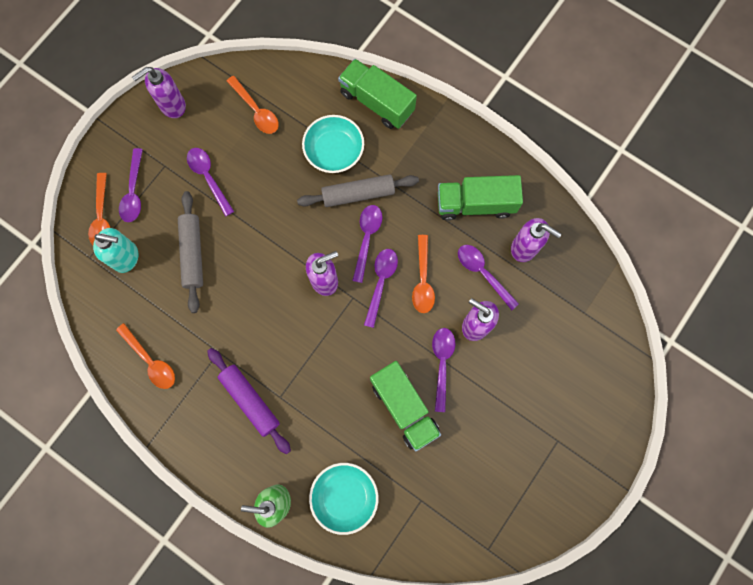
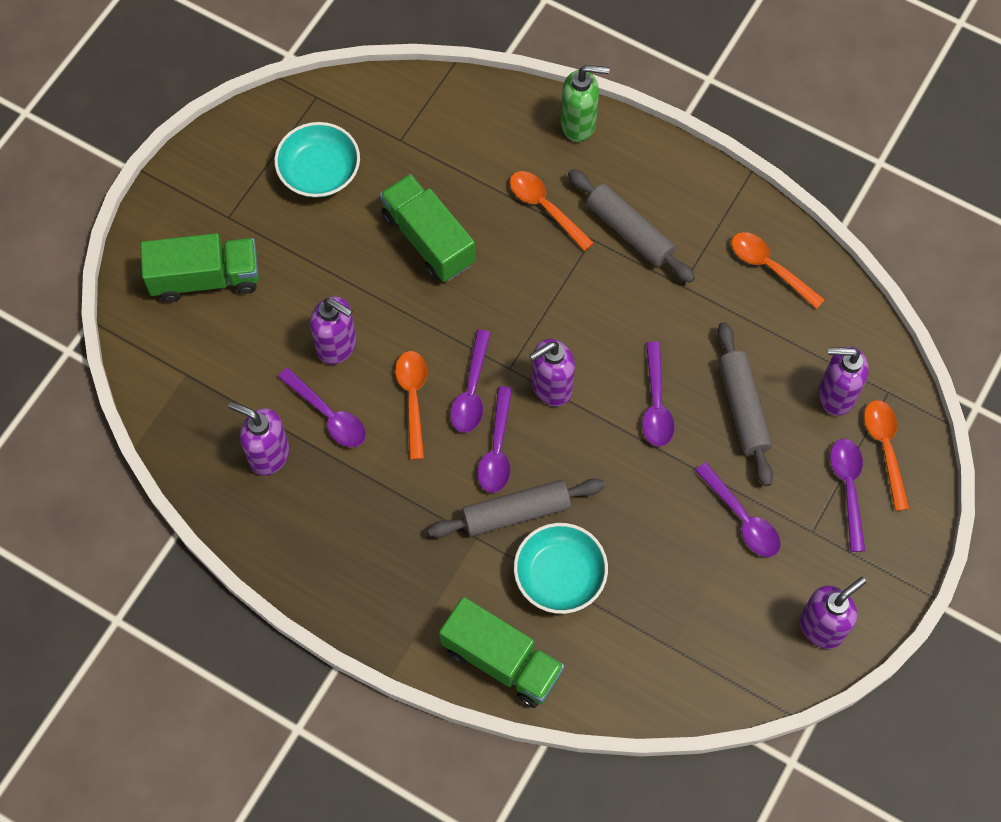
camera: 175 degrees right, 10 degrees down
(126, 257) = (835, 395): turquoise soap dispenser -> purple soap dispenser
(250, 401) = (629, 231): purple rolling pin -> grey rolling pin
(256, 110) = (689, 630): orange spoon -> orange spoon (545, 207)
(344, 496) = (495, 137): turquoise bowl -> turquoise bowl (319, 171)
(442, 363) = (381, 295): purple spoon -> purple spoon (656, 404)
(475, 204) = (341, 512): green truck -> green truck (205, 278)

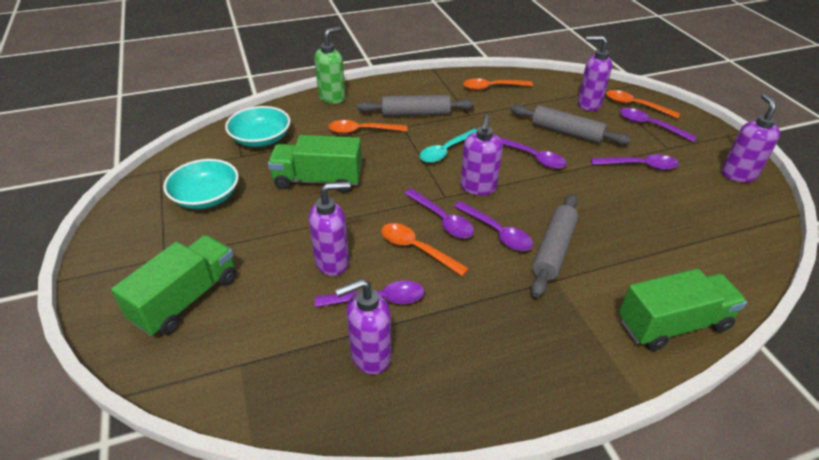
camera: 50 degrees left, 25 degrees down
(559, 575) = (621, 256): turquoise bowl -> turquoise bowl (261, 139)
(586, 314) = (446, 151): none -> turquoise spoon
(835, 395) = (588, 104): purple soap dispenser -> purple soap dispenser turned 60 degrees clockwise

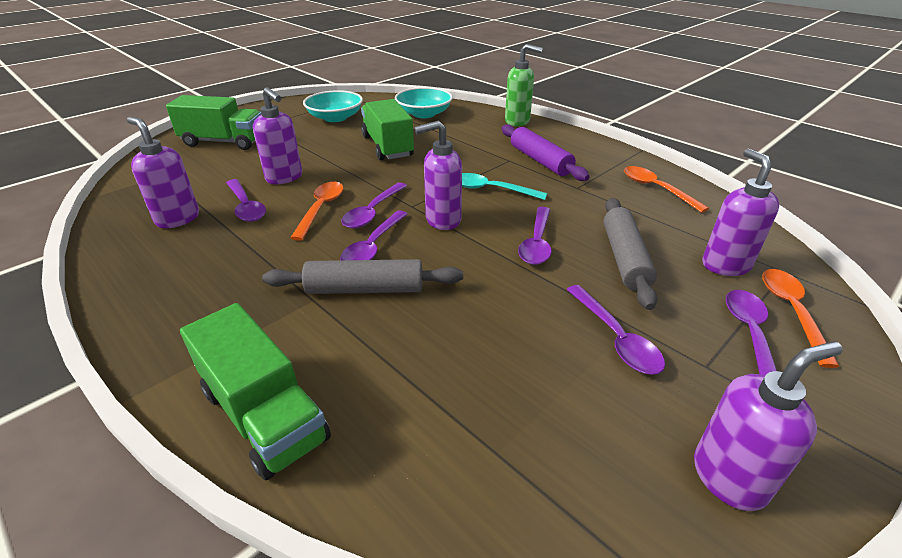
camera: 65 degrees right, 5 degrees down
(362, 131) = (479, 145): orange spoon -> none
(415, 113) = (540, 160): grey rolling pin -> purple rolling pin

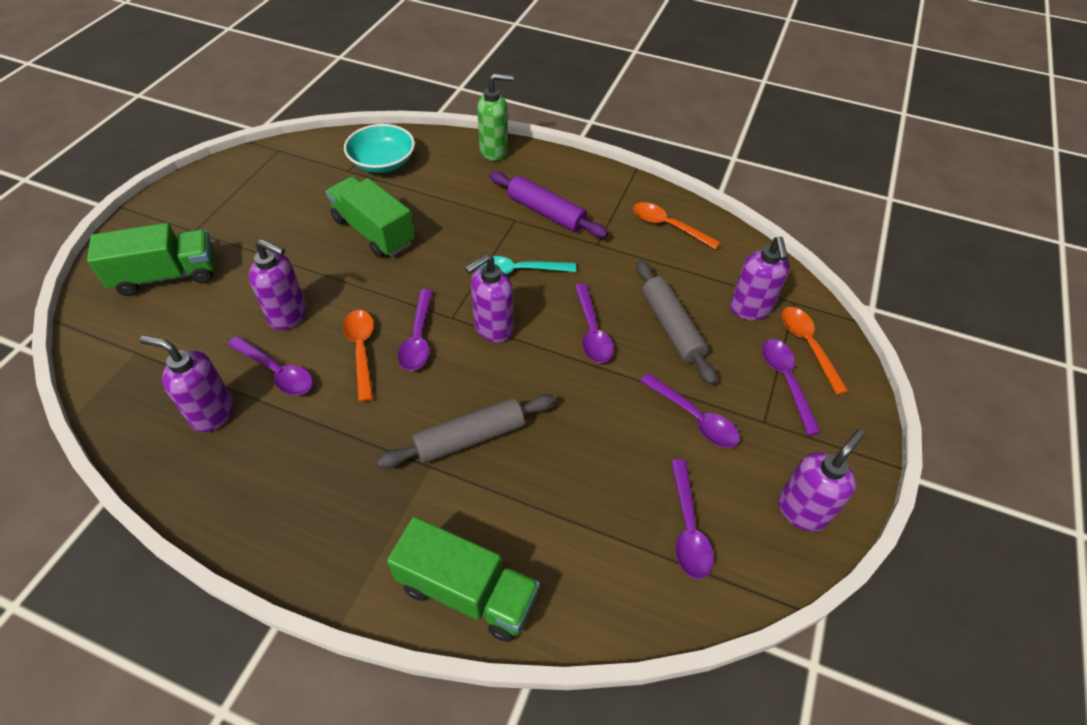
camera: 25 degrees left, 15 degrees up
(335, 118) = (278, 195): turquoise bowl -> none
(373, 246) = (446, 384): purple spoon -> purple spoon (688, 528)
(725, 265) = (750, 309): purple soap dispenser -> purple soap dispenser turned 150 degrees counterclockwise

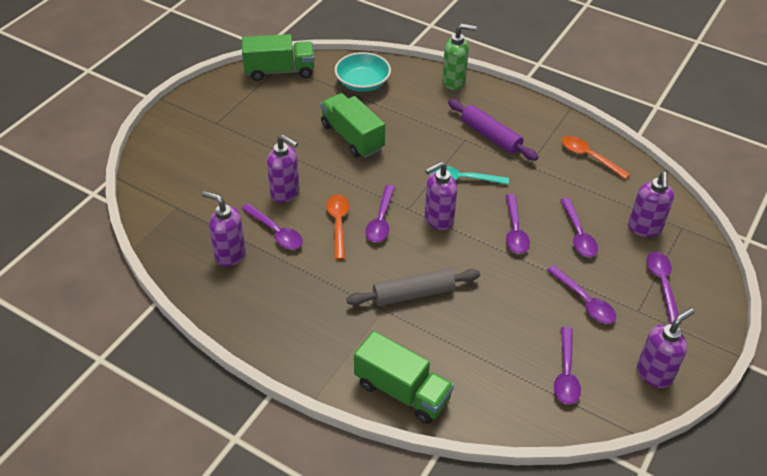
camera: 10 degrees right, 5 degrees down
(167, 275) = (196, 154): green truck -> green truck (279, 71)
(671, 327) = (578, 234): grey rolling pin -> purple spoon
(807, 346) = (685, 260): orange spoon -> none

